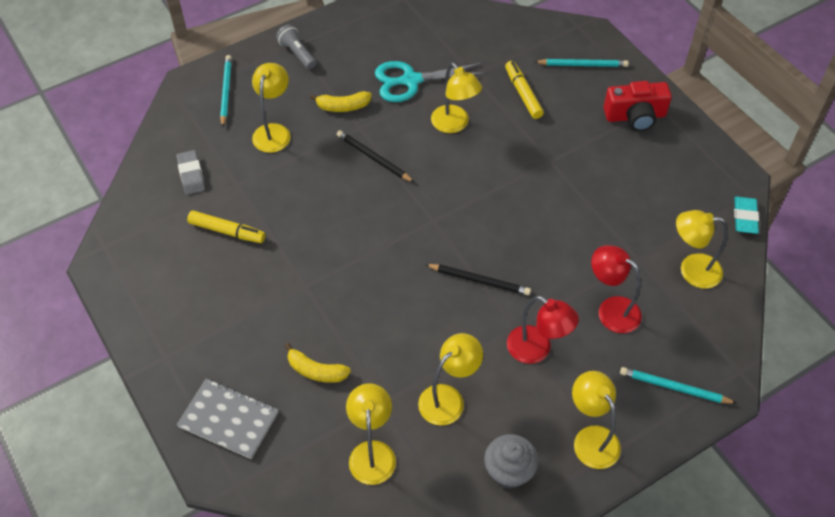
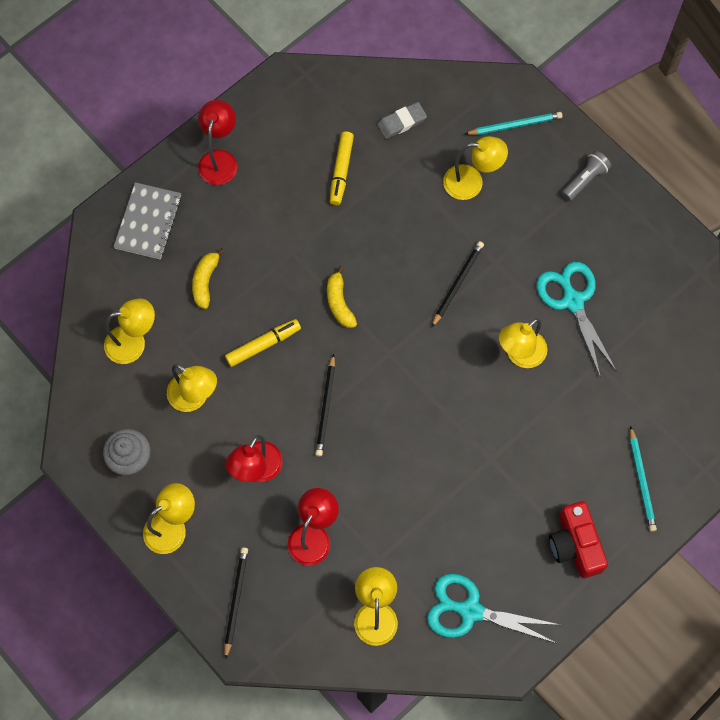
camera: 80 degrees right, 15 degrees up
(175, 338) = (220, 159): none -> red lamp
(343, 107) = (520, 240): yellow banana -> yellow banana (339, 303)
(523, 94) = (581, 420): yellow marker -> yellow marker (263, 345)
(674, 388) = (235, 600): turquoise pencil -> black pencil
(691, 198) = (470, 611): none -> turquoise scissors
(745, 217) = (455, 669): turquoise eraser -> none

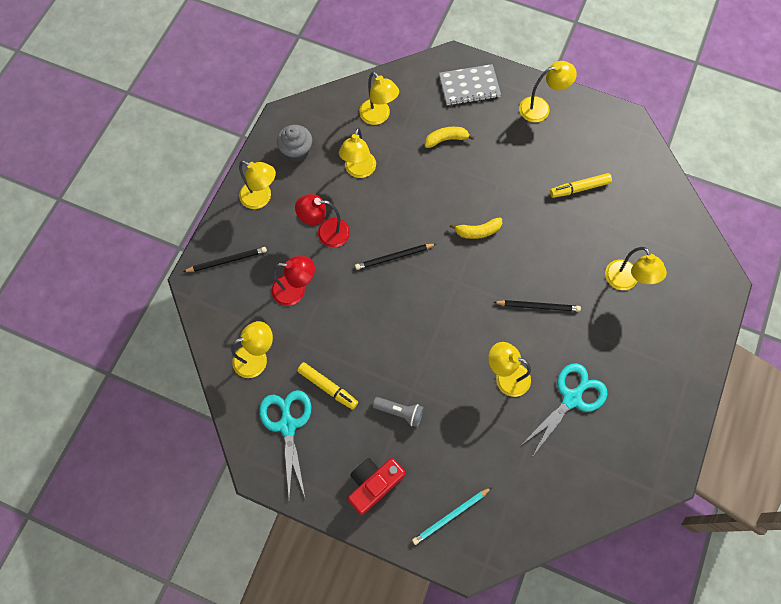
camera: 65 degrees right, 0 degrees up
(220, 159) = (540, 108): red lamp -> yellow lamp
(263, 345) = (419, 196): yellow marker -> yellow marker (328, 387)
(339, 303) = (477, 231): yellow banana -> yellow banana turned 150 degrees counterclockwise
(401, 122) = (643, 212): grey eraser -> none
(515, 125) = (692, 293): turquoise pencil -> none
(585, 180) = (679, 365): grey flashlight -> grey flashlight (400, 412)

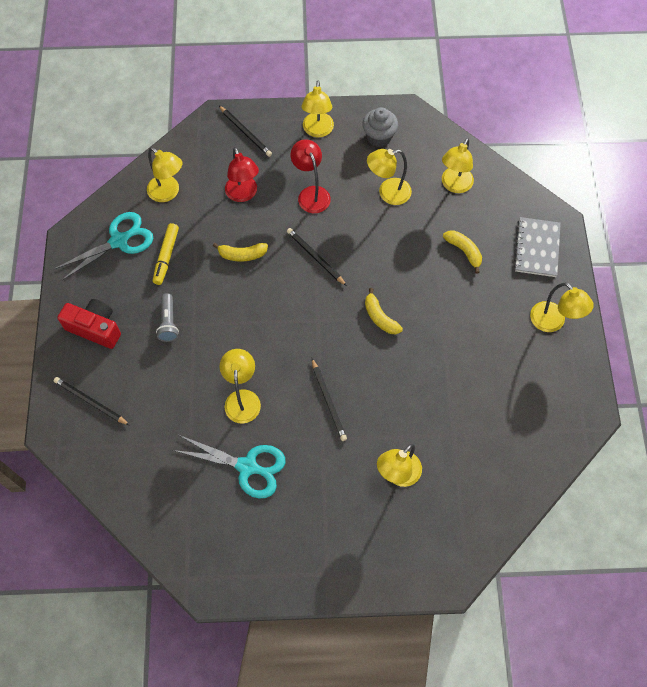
camera: 65 degrees right, 5 degrees down
(360, 318) = (242, 255): none -> yellow banana
(450, 516) = (90, 402): turquoise pencil -> black pencil
(469, 86) = (537, 248): grey notebook -> grey notebook turned 45 degrees clockwise
(579, 188) = (480, 393): yellow marker -> none

